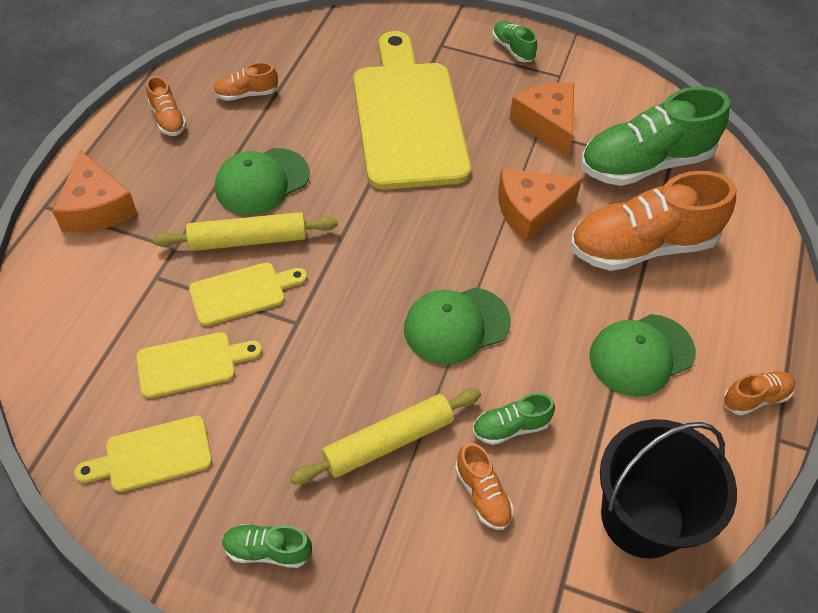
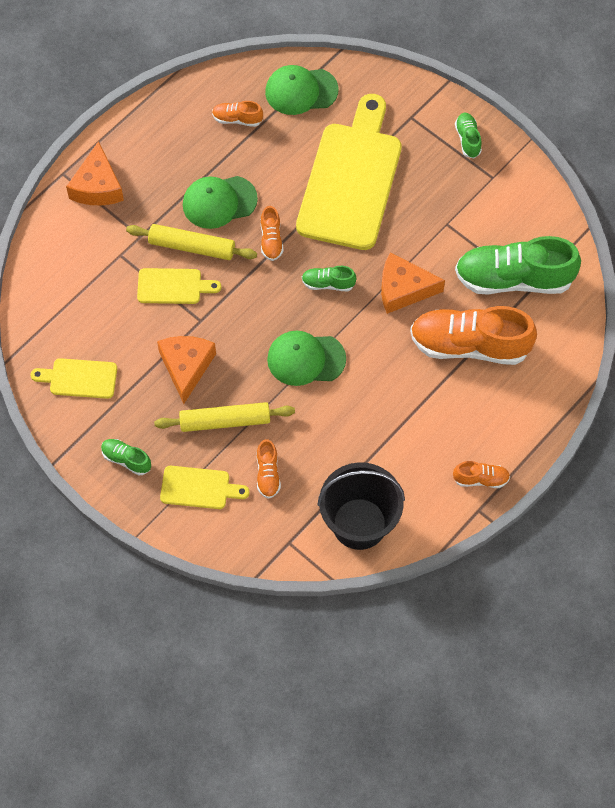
camera: 25 degrees right, 10 degrees up
(168, 119) = (171, 124): orange shoe -> orange shoe (271, 240)
(192, 364) = (123, 326): yellow cutting board -> yellow cutting board (199, 488)
(510, 427) = (307, 440): green shoe -> green shoe (328, 283)
(547, 124) = (457, 219): orange cheese -> orange cheese (186, 367)
(641, 355) = (421, 423): green cap -> green cap (301, 91)

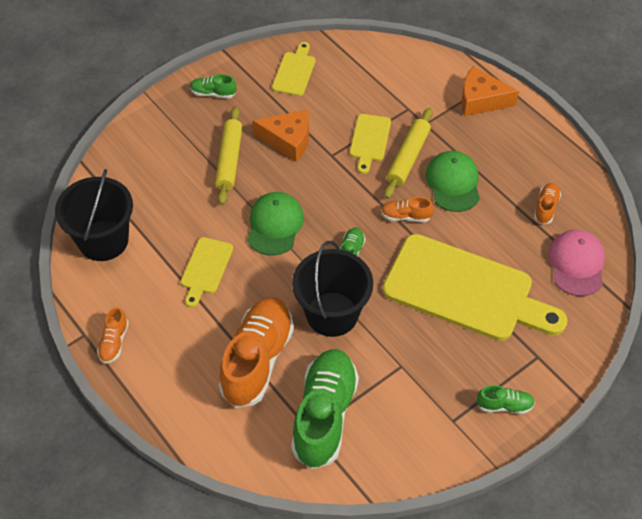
camera: 100 degrees right, 10 degrees down
(126, 459) = (213, 93): green shoe -> green shoe turned 120 degrees counterclockwise
(199, 488) = (173, 136): yellow cutting board -> yellow cutting board (205, 268)
(268, 474) = (171, 183): orange shoe -> none
(301, 91) = (576, 264): green cap -> pink cap
(403, 289) = (332, 314): orange cheese -> black bucket

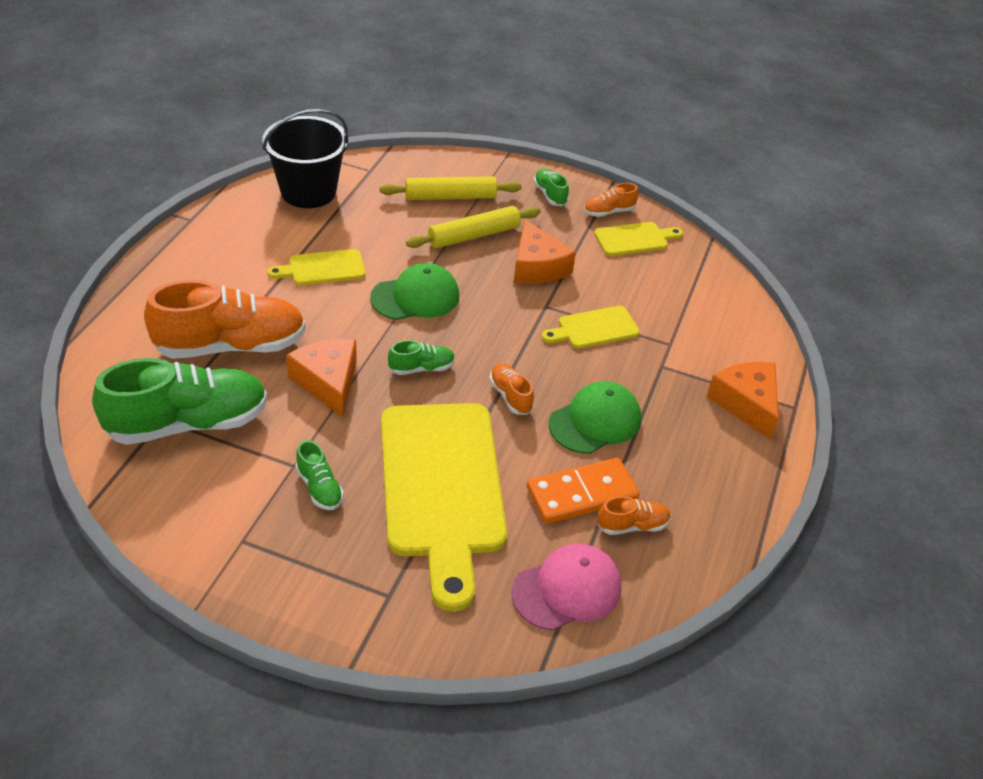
camera: 55 degrees right, 10 degrees down
(114, 342) = (193, 241): orange shoe -> orange shoe (608, 212)
(332, 314) = (328, 382): black bucket -> orange cheese
(408, 158) = (598, 368): yellow rolling pin -> yellow rolling pin (450, 197)
(504, 405) = (292, 585): green shoe -> green shoe (319, 487)
(508, 220) = (581, 494): none -> orange domino

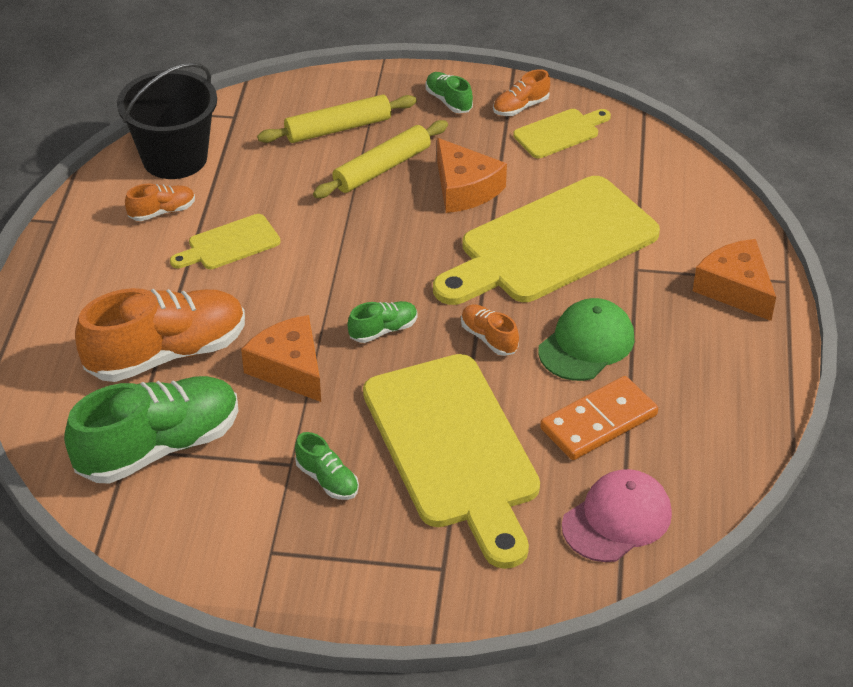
camera: 10 degrees left, 0 degrees up
(415, 297) = (345, 253): green cap -> none
(594, 328) = (550, 244): yellow cutting board -> yellow cutting board, size x2.19
(632, 525) = (660, 441): orange shoe -> orange shoe (162, 212)

